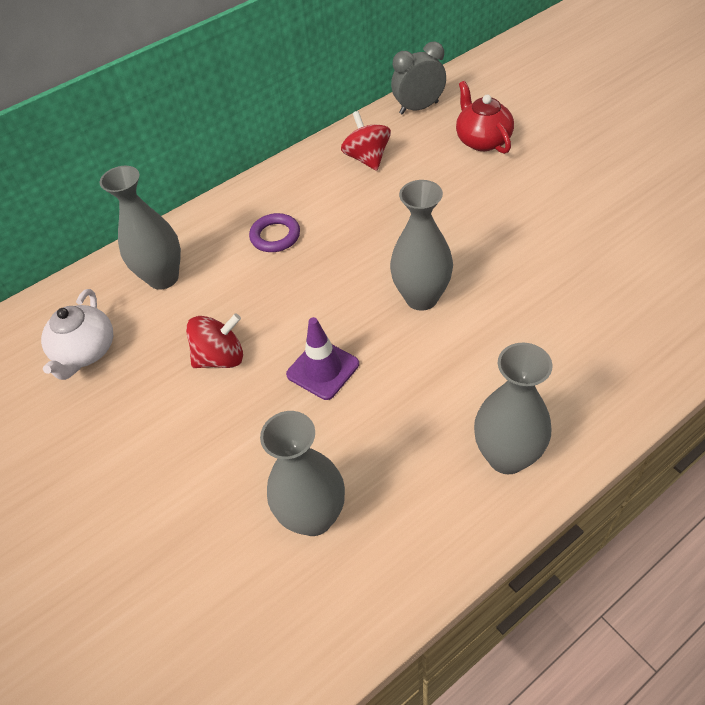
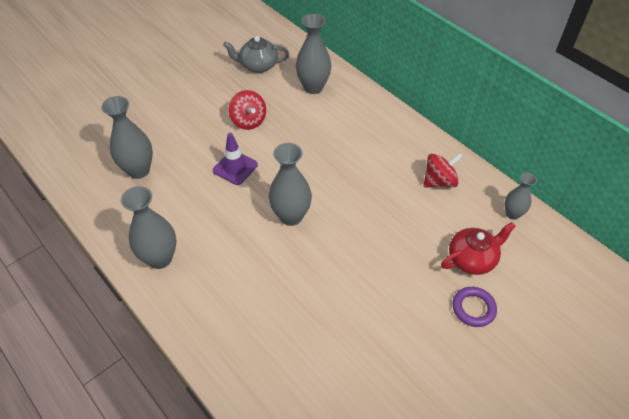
camera: 80 degrees right, 0 degrees up
(86, 352) = (258, 65): white teapot -> grey teapot
(275, 236) = (350, 135): purple ring -> purple ring (473, 308)
(418, 108) = (512, 214): grey clock -> grey vase

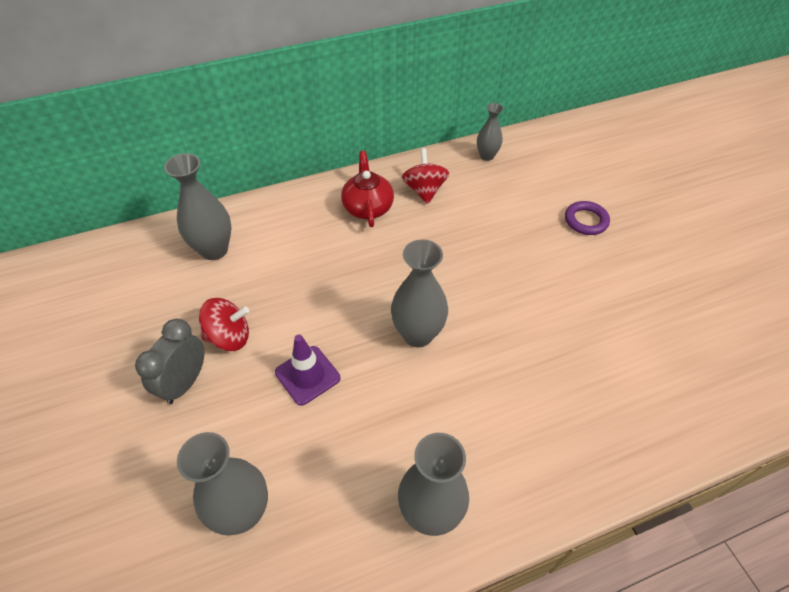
camera: 70 degrees left, 0 degrees up
(209, 115) = (185, 383): none -> grey clock
(258, 65) = (126, 297): grey teapot -> none
(472, 259) = (530, 201): red teapot -> red teapot (367, 207)

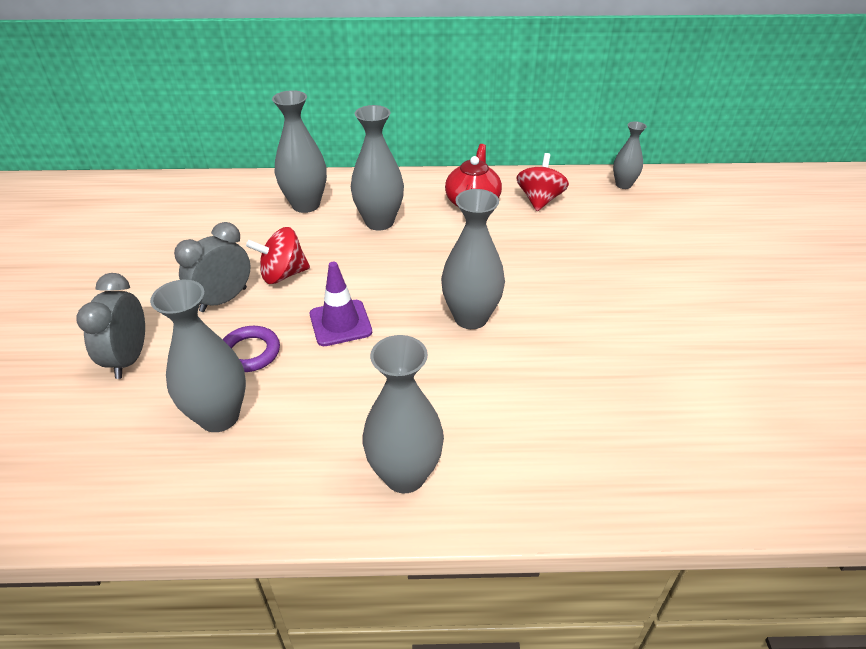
camera: 20 degrees right, 10 degrees down
(123, 479) = (129, 359): none -> grey clock
(229, 337) = (283, 274): red spinning top -> red spinning top turned 150 degrees clockwise
(293, 252) = (379, 222): none -> grey vase
(586, 221) = (714, 262): purple ring -> purple ring (250, 352)

